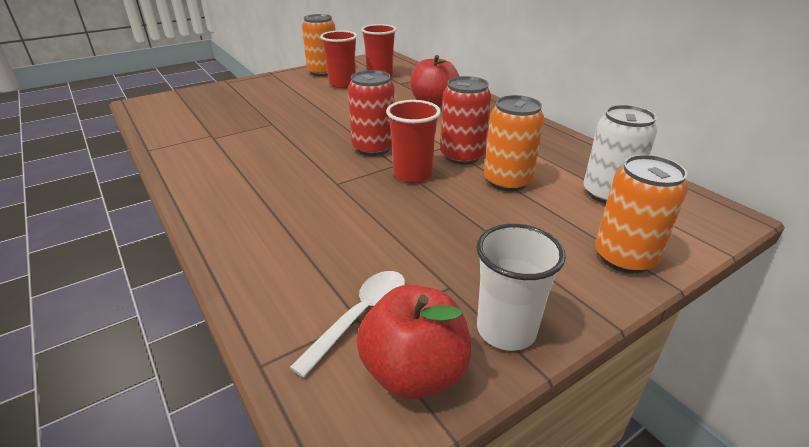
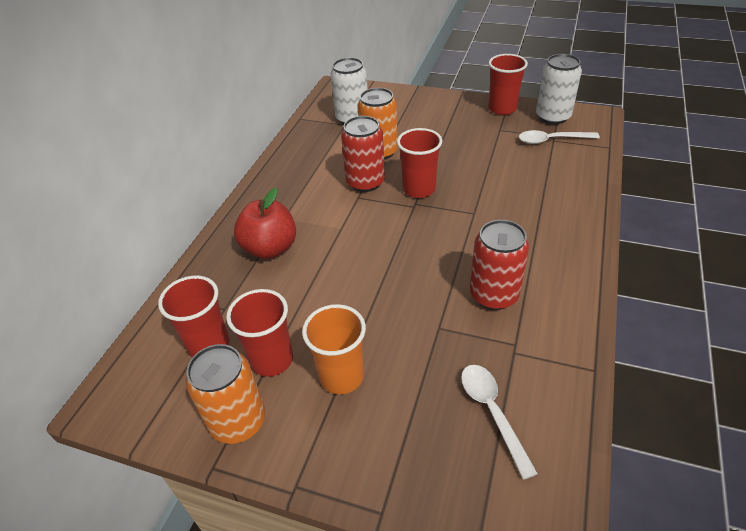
camera: 125 degrees left, 10 degrees up
(203, 115) = (492, 412): none -> white spoon
(299, 93) = (341, 376): none -> orange cup
(373, 148) = (404, 229): red can -> red can (494, 295)
(414, 372) = (553, 117): red apple -> white can
(506, 330) = (502, 109): white cup -> red cup
(624, 257) = (412, 100): orange can -> none

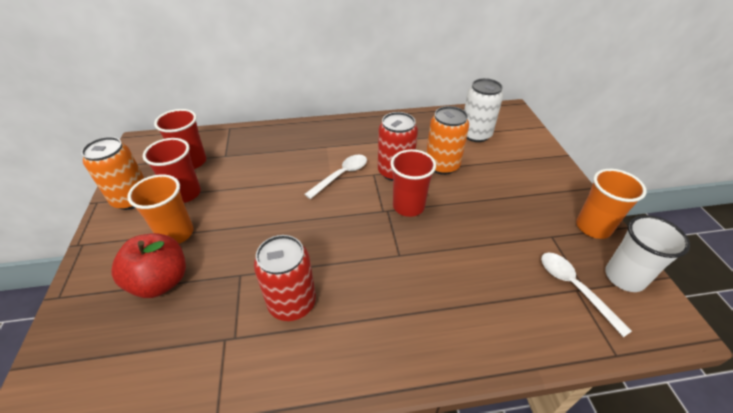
camera: 60 degrees right, 0 degrees up
(270, 248) = (291, 152): red apple -> red apple (161, 281)
(492, 412) = (152, 341): white spoon -> white spoon (341, 175)
(502, 109) = (593, 227): red cup -> orange cup
(553, 117) = (624, 277): white can -> white cup

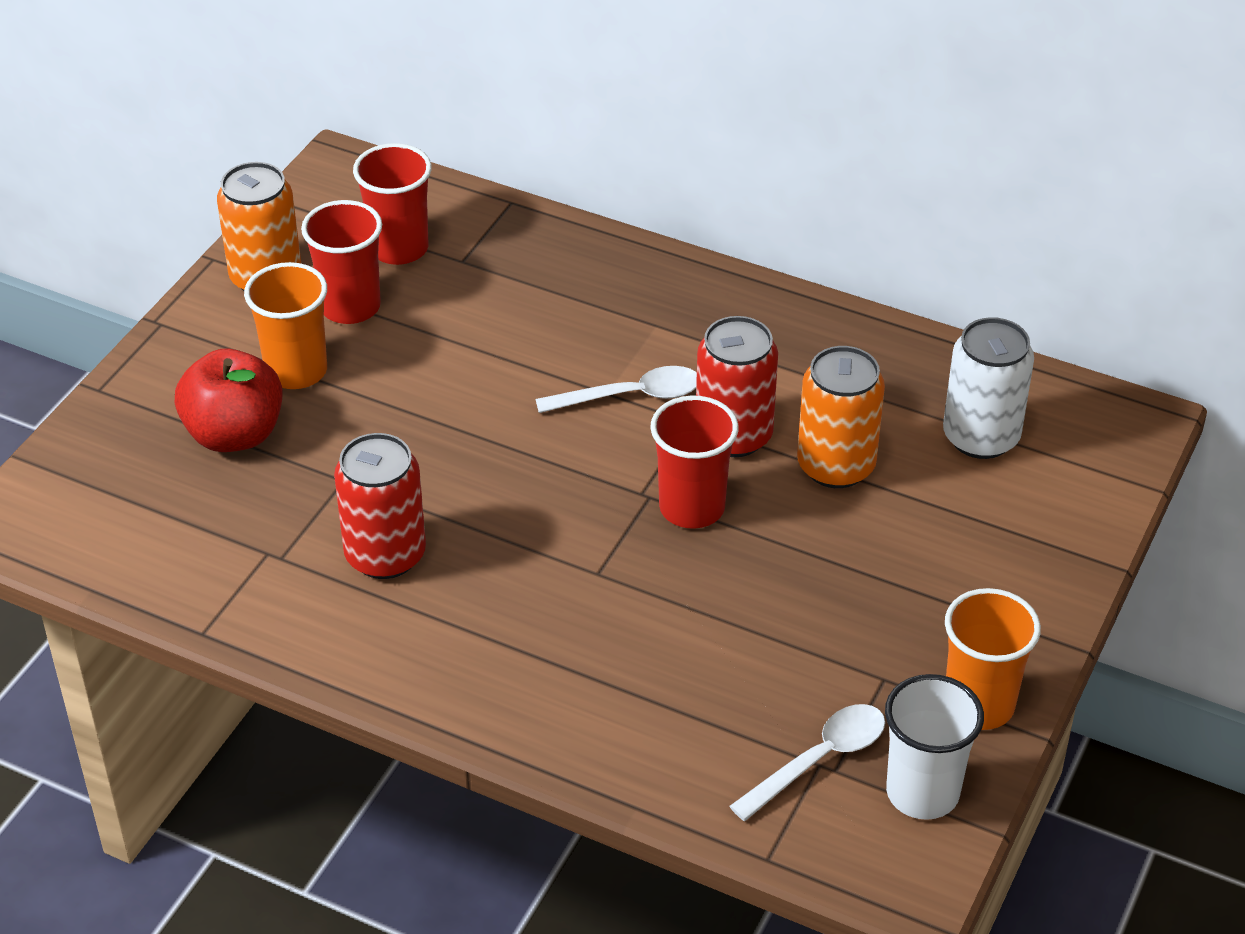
camera: 35 degrees right, 0 degrees up
(574, 288) = (819, 760): white spoon -> white spoon turned 45 degrees clockwise

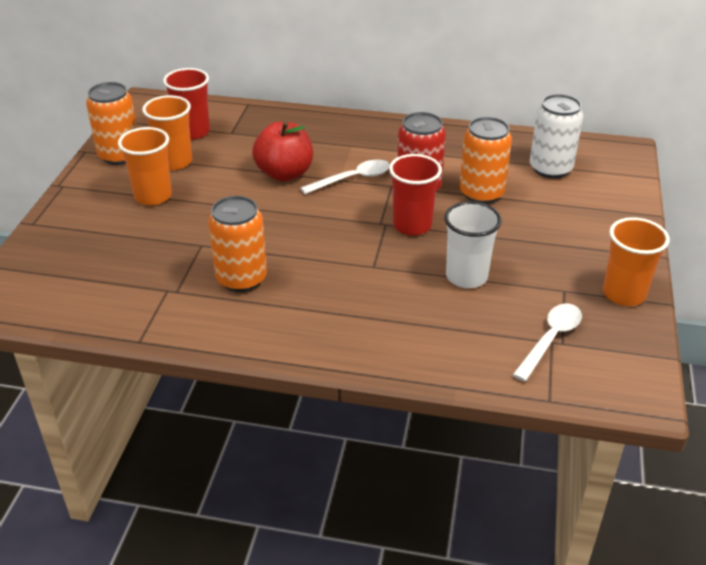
camera: 15 degrees left, 5 degrees down
(234, 434) = (125, 232): red apple -> red apple (284, 173)
(350, 307) = (174, 162): red cup -> orange cup
(385, 555) = (241, 279): red can -> orange can
(922, 792) = (619, 345): white cup -> white cup (466, 277)

